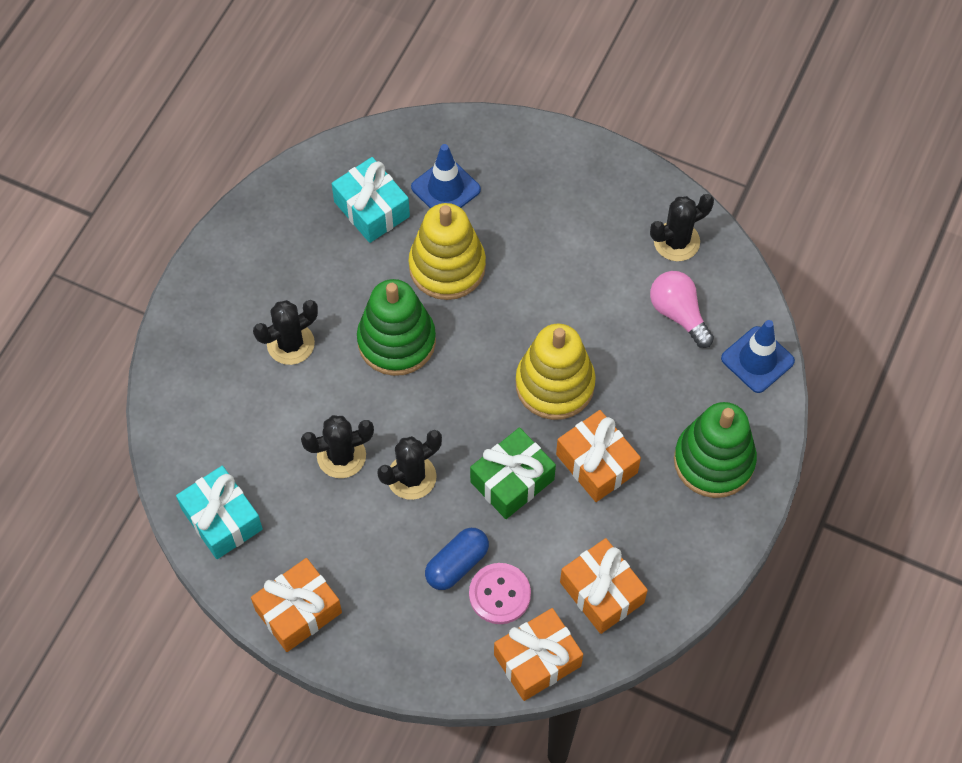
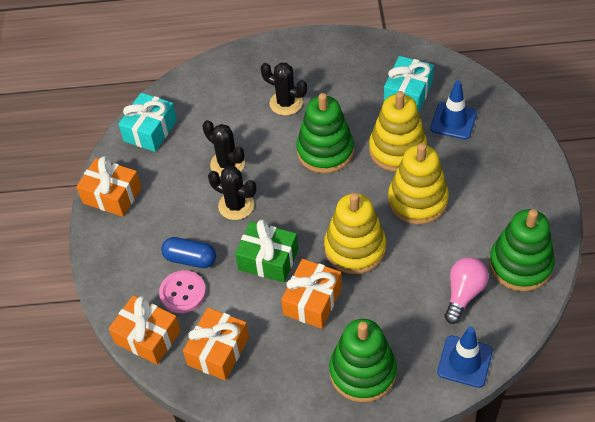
camera: 65 degrees right, 10 degrees down
(531, 287) = (417, 200): none -> yellow stacking toy
(676, 241) = (520, 265): black cactus -> green stacking toy

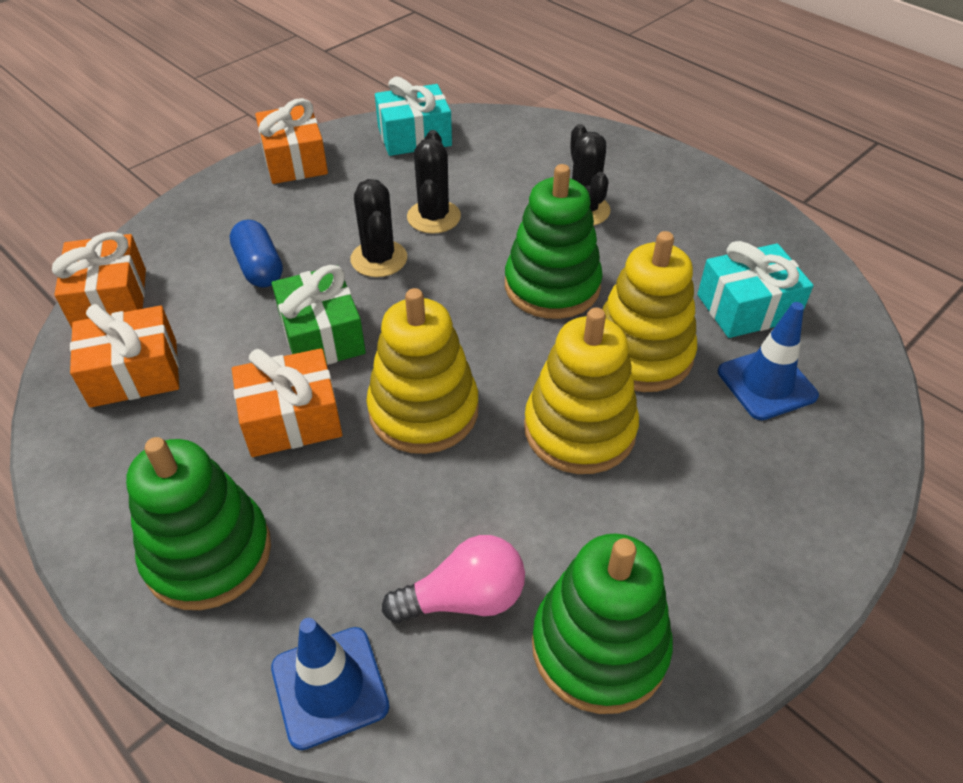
camera: 45 degrees right, 5 degrees down
(183, 293) = (202, 290): pink button -> none

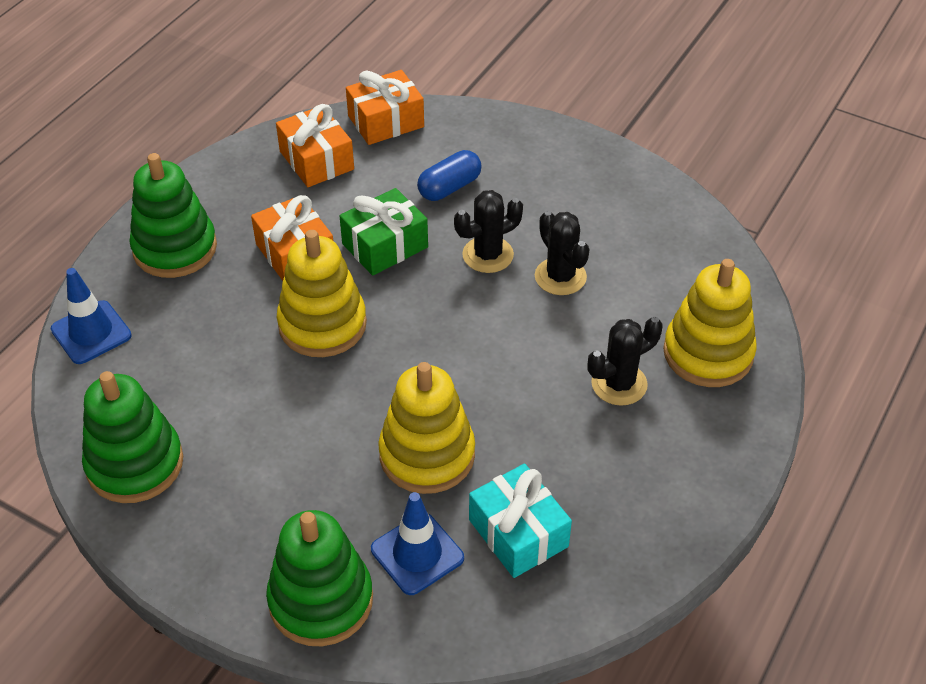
camera: 75 degrees right, 0 degrees up
(295, 161) = (601, 164): orange gift -> none
(414, 136) = (681, 234): turquoise gift -> none
(433, 217) = (560, 277): black cactus -> black cactus turned 75 degrees clockwise
(464, 598) = (162, 384): pink light bulb -> none
(552, 286) = (495, 378): green stacking toy -> green stacking toy (321, 600)
(579, 429) = (327, 424): yellow stacking toy -> yellow stacking toy (708, 353)

